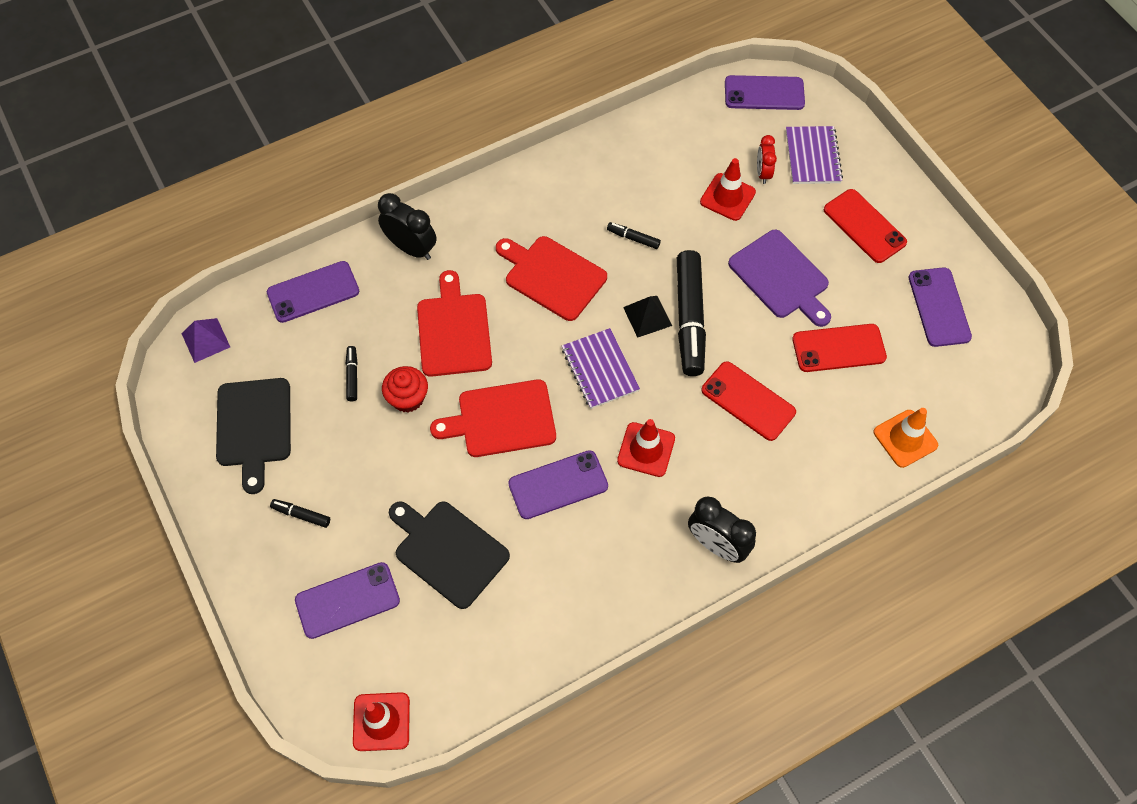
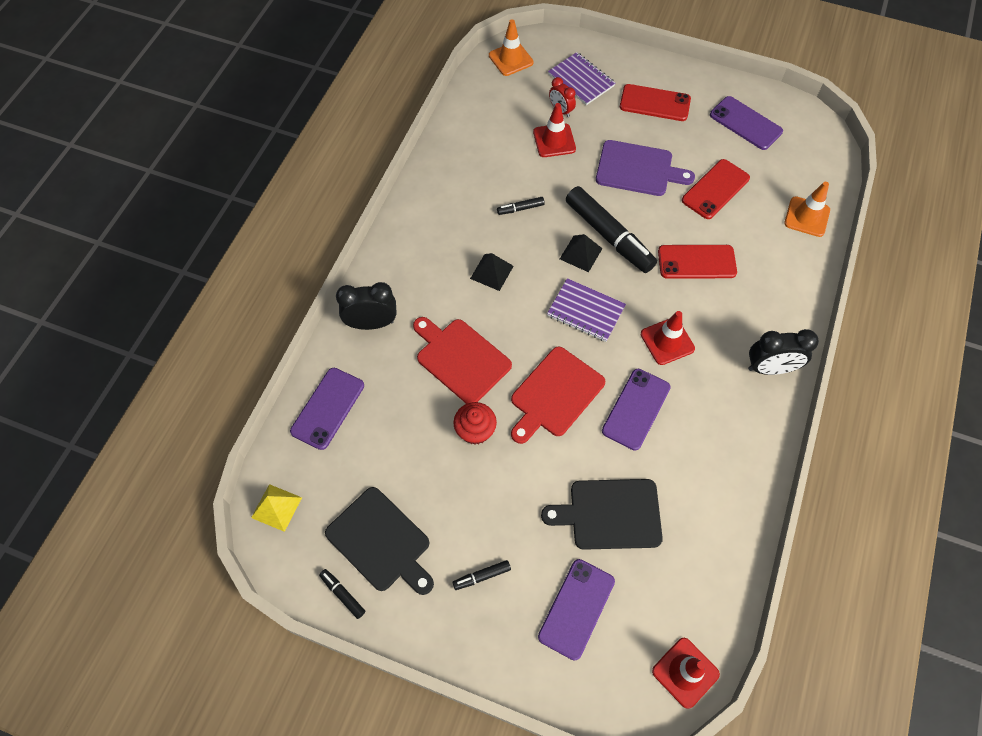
camera: 40 degrees left, 0 degrees up
(205, 340) = (276, 507): purple pyramid -> yellow pyramid
(352, 376) = (419, 446): black marker -> black marker (343, 594)
(552, 276) = (492, 272): red cutting board -> black pyramid
(764, 93) = (511, 59): purple phone -> orange traffic cone

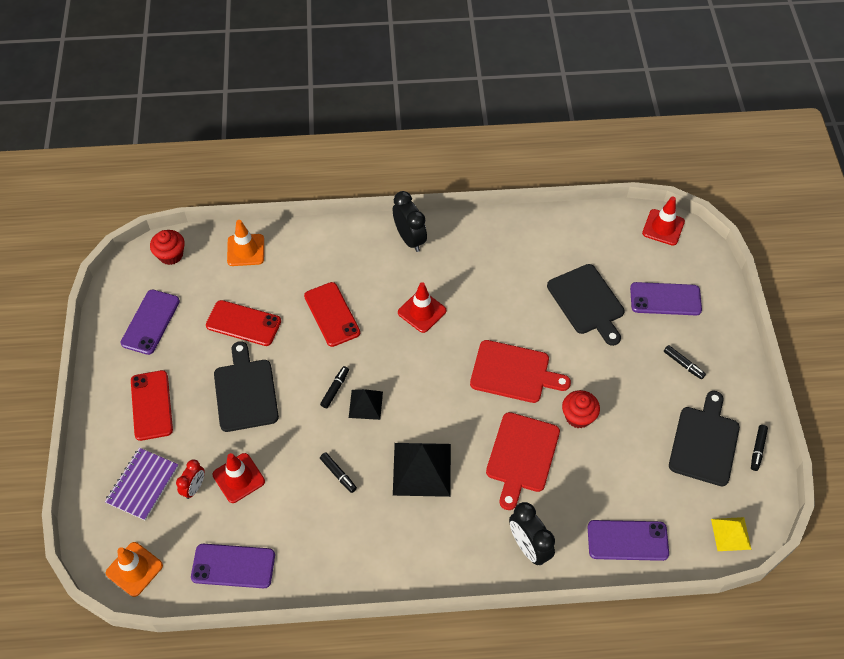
camera: 115 degrees left, 5 degrees down
(492, 272) = (422, 469): black pyramid -> black pyramid, size x1.74
(586, 311) = (424, 379): purple notebook -> none
(609, 235) = (335, 389): black marker -> black marker, size x0.43
(636, 409) = (494, 313): purple phone -> purple phone (233, 566)
(638, 169) = (245, 392): purple cutting board -> black cutting board
(821, 157) = (171, 255): none -> red cupcake

